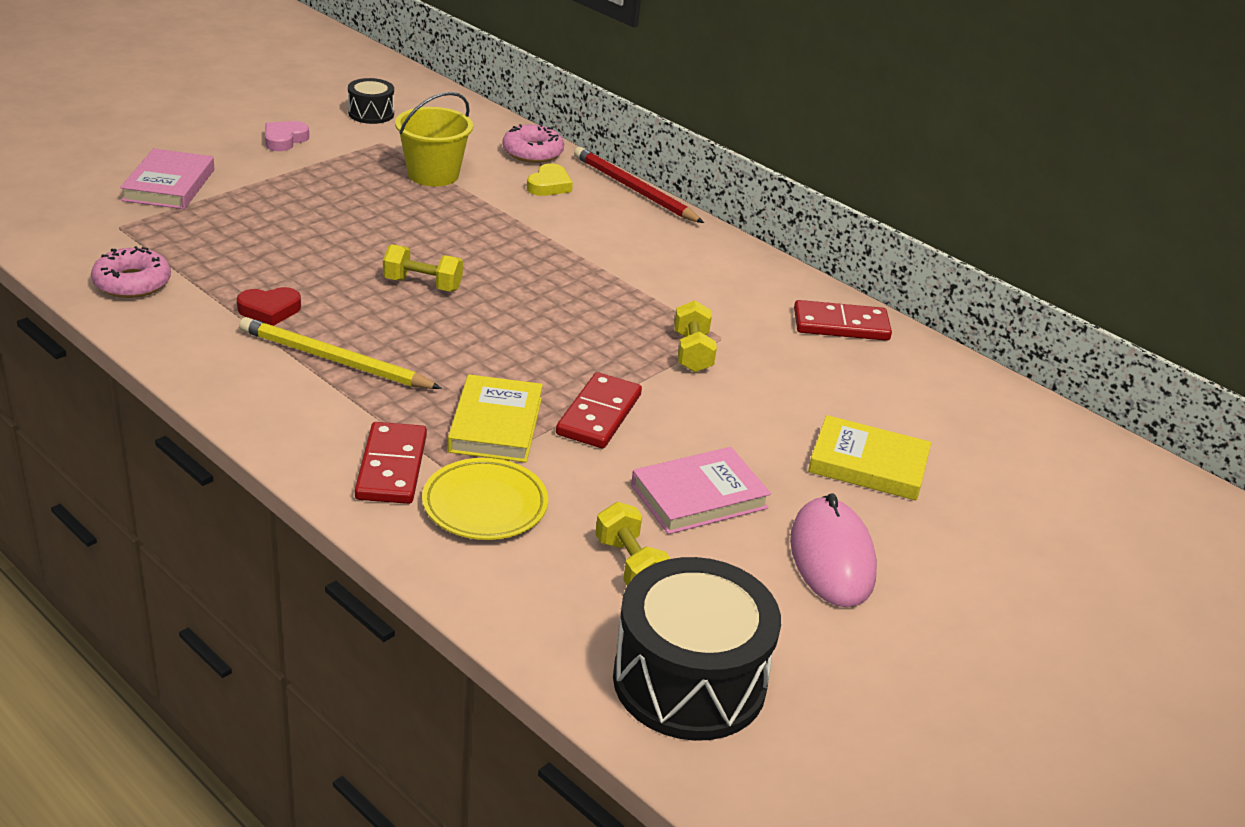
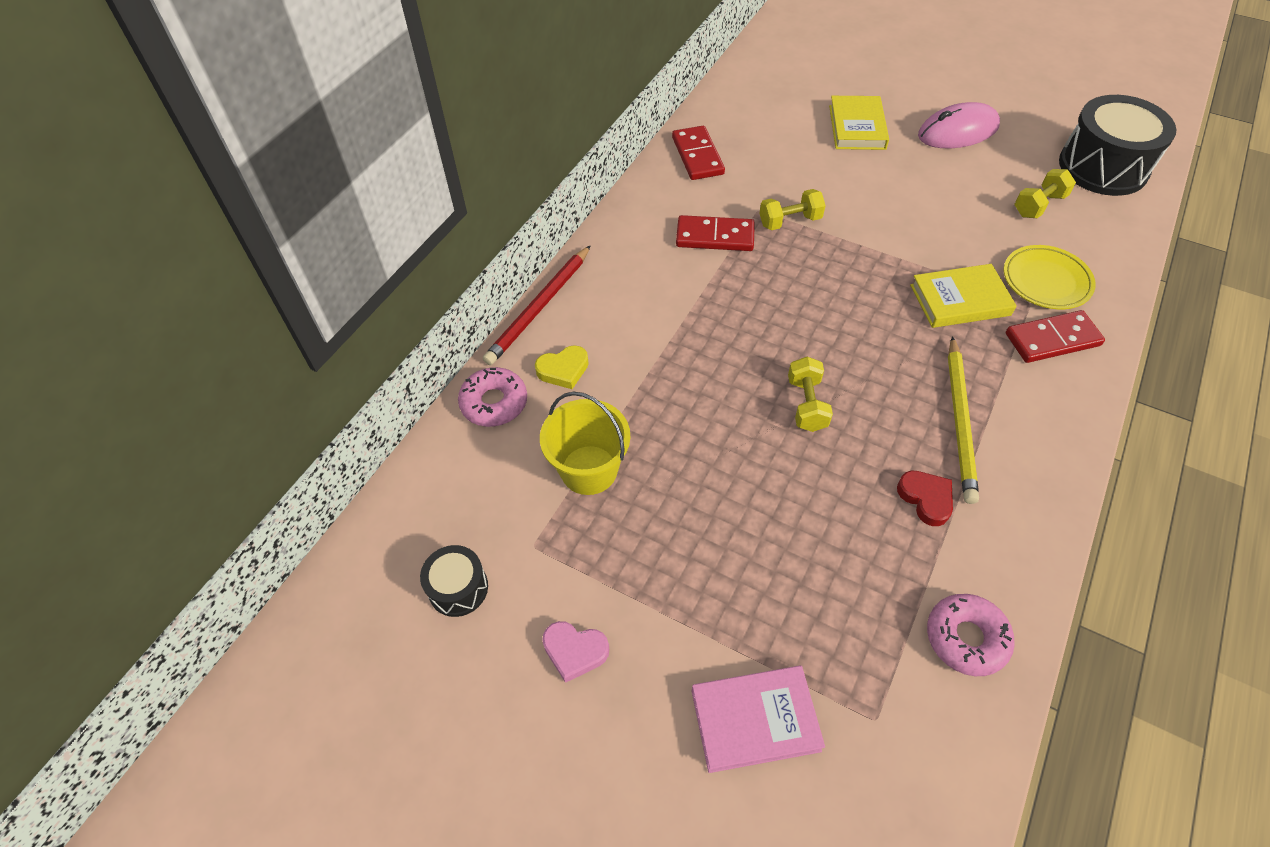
camera: 100 degrees left, 20 degrees up
(549, 185) = (563, 370): yellow heart -> yellow heart turned 150 degrees clockwise
(598, 414) = (904, 251): red domino -> red domino (715, 237)
(699, 496) = (950, 189): pink book -> none

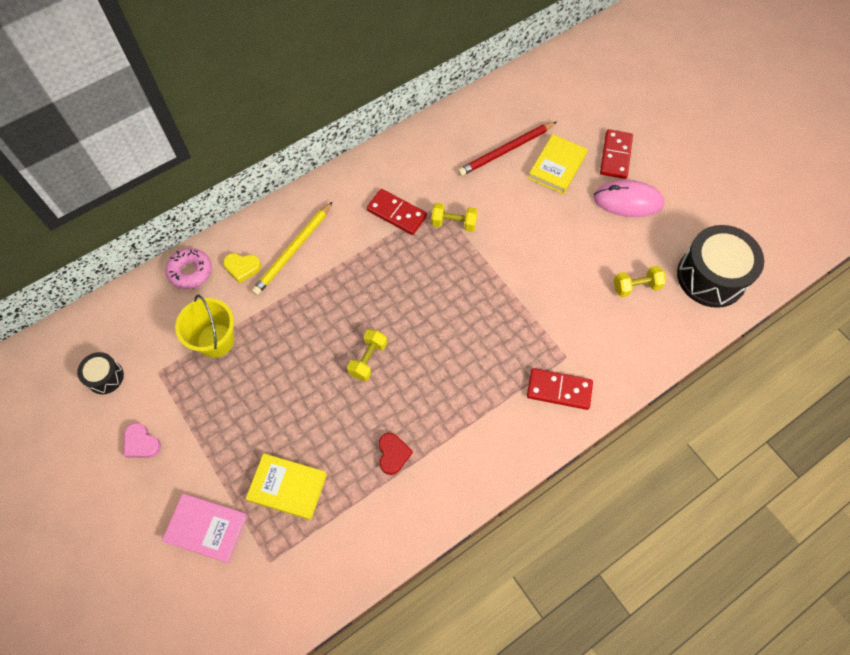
camera: 25 degrees right, 10 degrees up
(539, 307) = (255, 217): red pencil -> red pencil (506, 151)
(697, 156) = (429, 144): red domino -> red domino (615, 156)
(960, 300) = (521, 333): yellow book -> yellow book (287, 487)
(960, 421) = (453, 416): yellow pencil -> yellow pencil (293, 250)
(966, 638) = (351, 546): pink donut -> none
(1046, 281) = (591, 346): yellow plate -> none

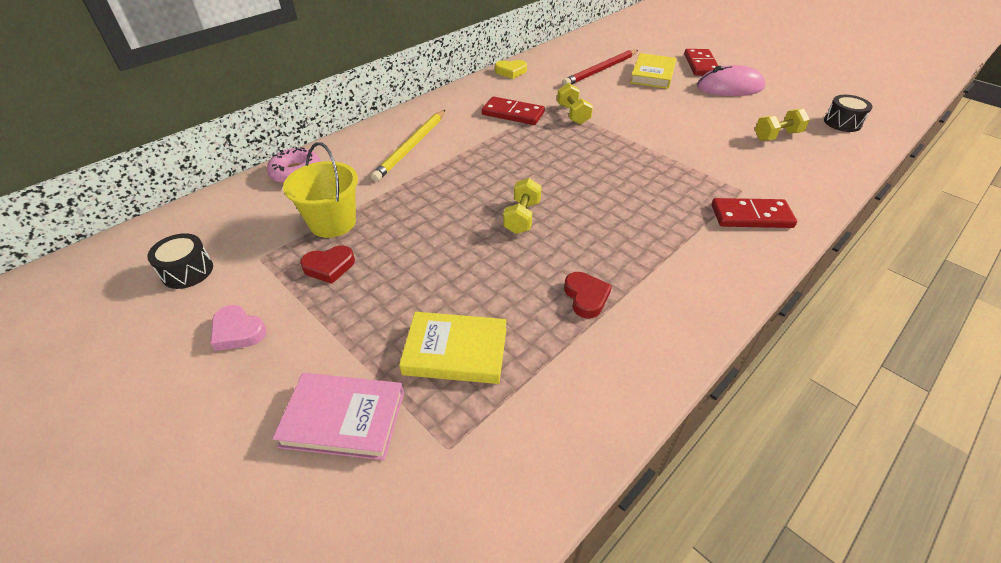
camera: 10 degrees left, 20 degrees down
(209, 390) = (329, 267): none -> red heart
(242, 268) = (356, 164): yellow heart -> yellow heart (511, 72)
(453, 223) = (573, 114): yellow dumbbell -> yellow dumbbell turned 75 degrees clockwise
(711, 277) = (842, 123): black drum -> black drum, size x0.50

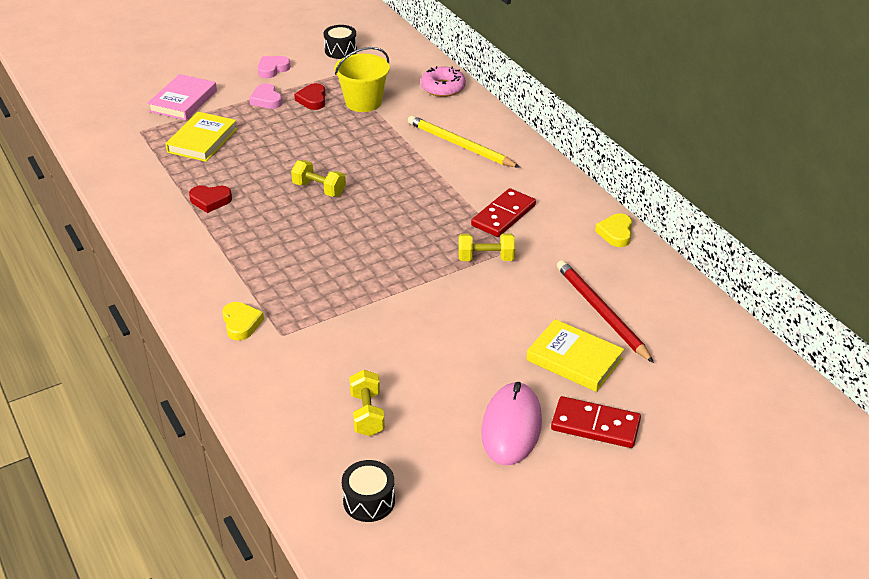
camera: 105 degrees right, 5 degrees down
(332, 313) = (266, 100): none -> pink heart
(751, 216) = (241, 323): red domino -> yellow heart

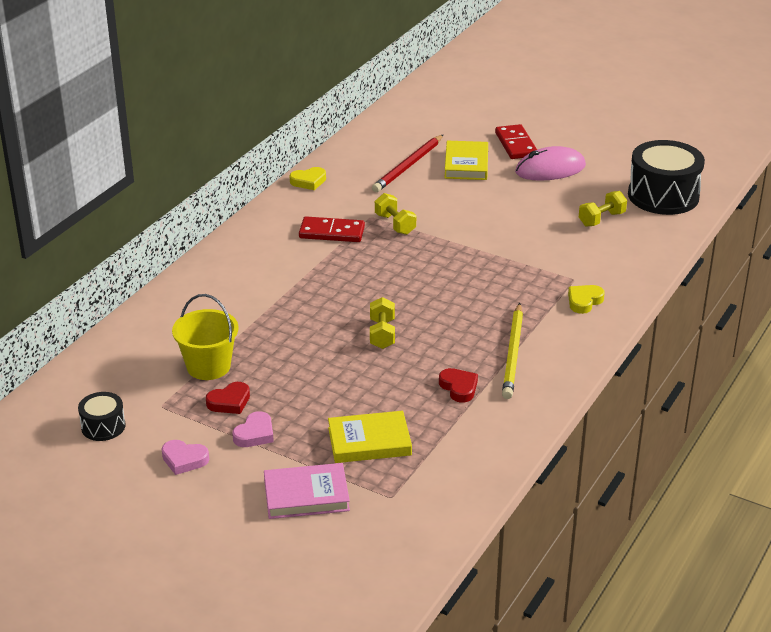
camera: 120 degrees left, 5 degrees down
(369, 501) = (663, 196): black drum -> black drum, size x2.01
(443, 87) = (140, 327): pink donut -> none
(460, 145) = (243, 284): yellow pencil -> yellow pencil (513, 354)

